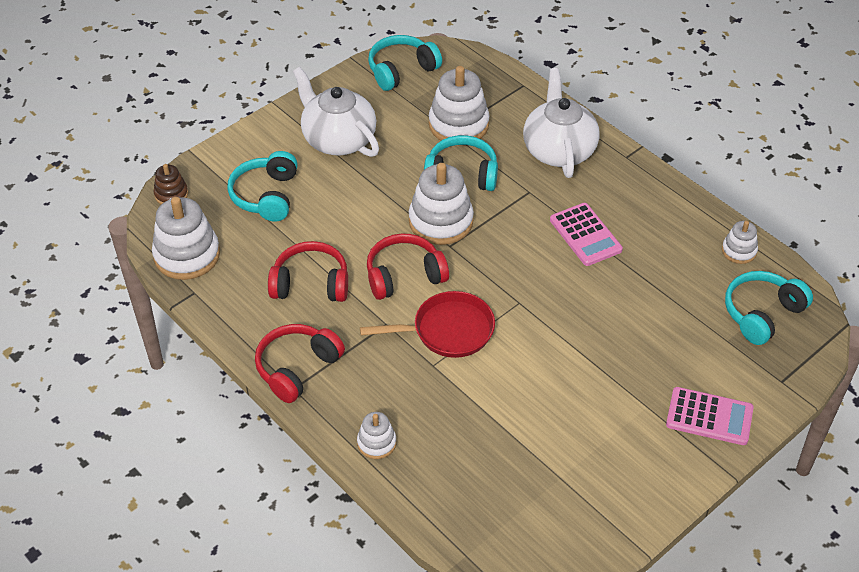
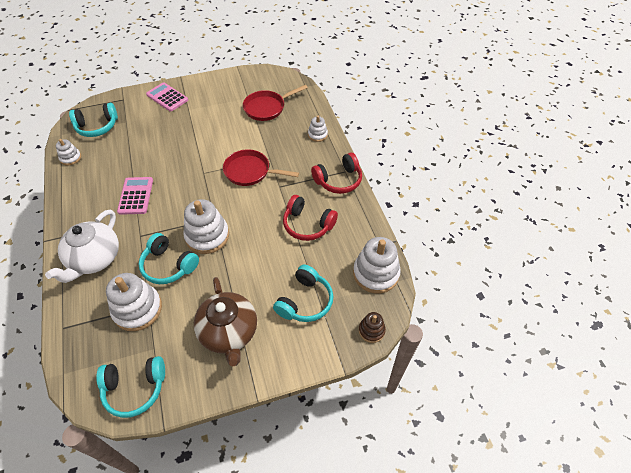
camera: 155 degrees left, 5 degrees up
(338, 139) = (229, 333): white teapot -> brown teapot
(404, 275) = (252, 210): red headphones -> none
(507, 467) = (267, 108): none -> red pan

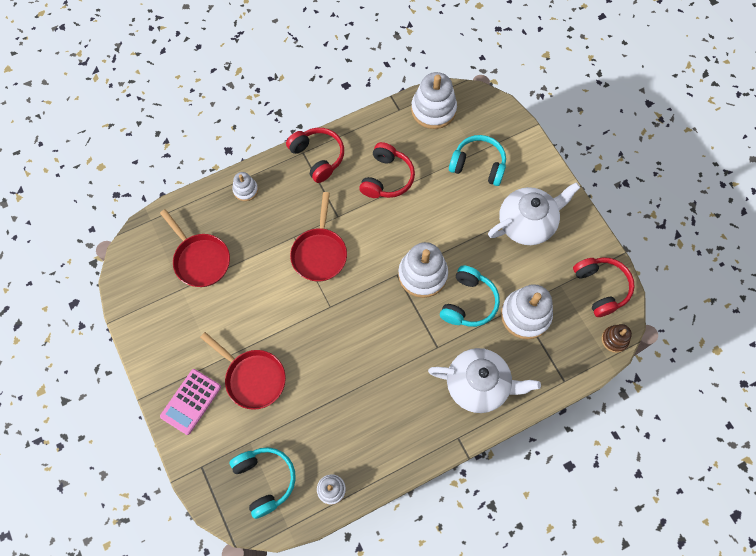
camera: 100 degrees left, 15 degrees up
(135, 388) = (601, 288): turquoise headphones -> red headphones
(136, 196) = (381, 375): pink calculator -> none
(168, 126) = (253, 378): none -> red pan
(229, 333) = (527, 223): brown teapot -> white teapot
(371, 330) = (494, 108): brown stacking toy -> brown stacking toy (614, 339)

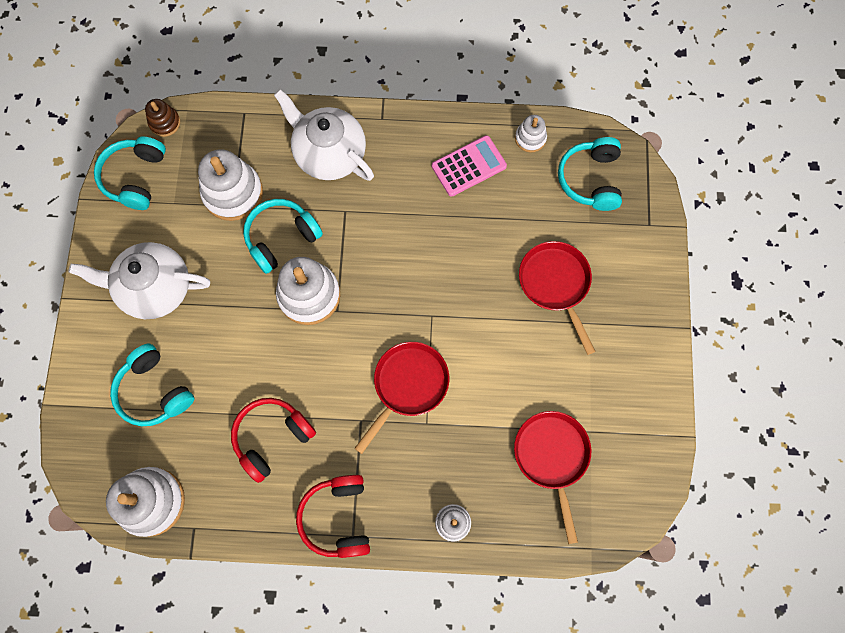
camera: 150 degrees left, 5 degrees up
(191, 401) = (633, 295): pink calculator -> pink calculator (469, 166)
(601, 288) = (135, 177): red headphones -> turquoise headphones

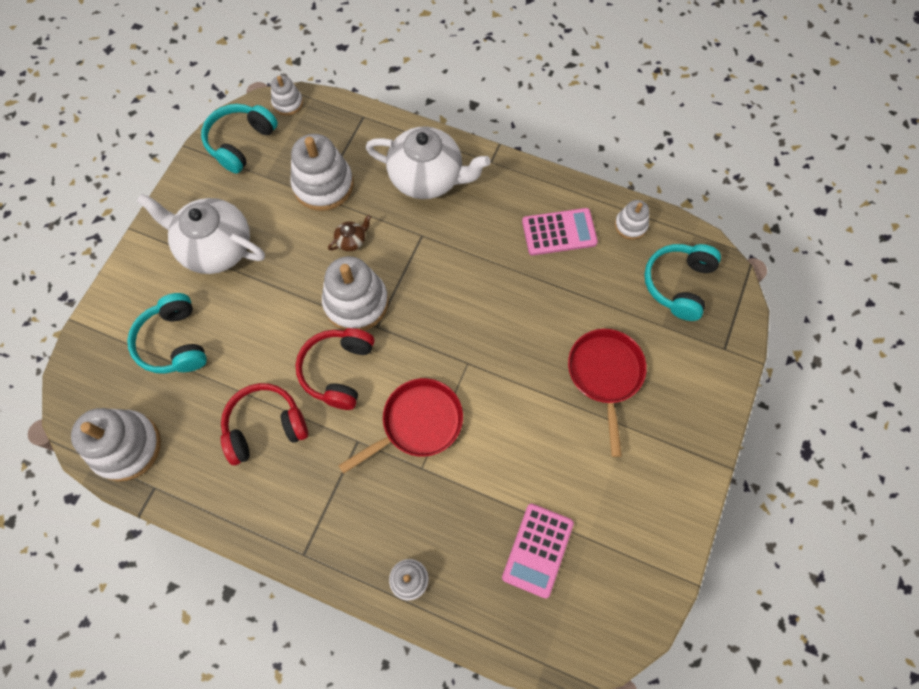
camera: 20 degrees right, 5 degrees down
(165, 123) = (287, 103): brown stacking toy -> white stacking toy
(281, 238) = (351, 240): turquoise headphones -> brown teapot
(329, 153) = (427, 177): white teapot -> white teapot turned 135 degrees clockwise
(338, 517) = (296, 530): red headphones -> red headphones (338, 371)
(552, 457) = (537, 550): red pan -> pink calculator

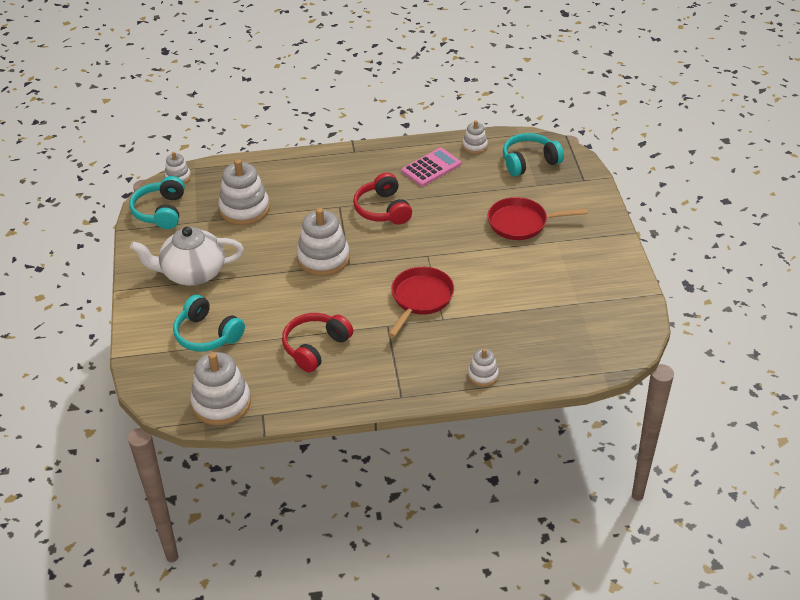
camera: 30 degrees left, 25 degrees down
(338, 371) = (342, 297): red headphones -> red headphones (383, 209)
(351, 240) = (291, 229): brown teapot -> none
(427, 177) = (317, 176): white teapot -> none
(537, 550) = (552, 323): pink calculator -> none
(605, 375) = (521, 223): red pan -> red pan turned 60 degrees counterclockwise
(678, 284) = (529, 162): turquoise headphones -> turquoise headphones turned 75 degrees clockwise

